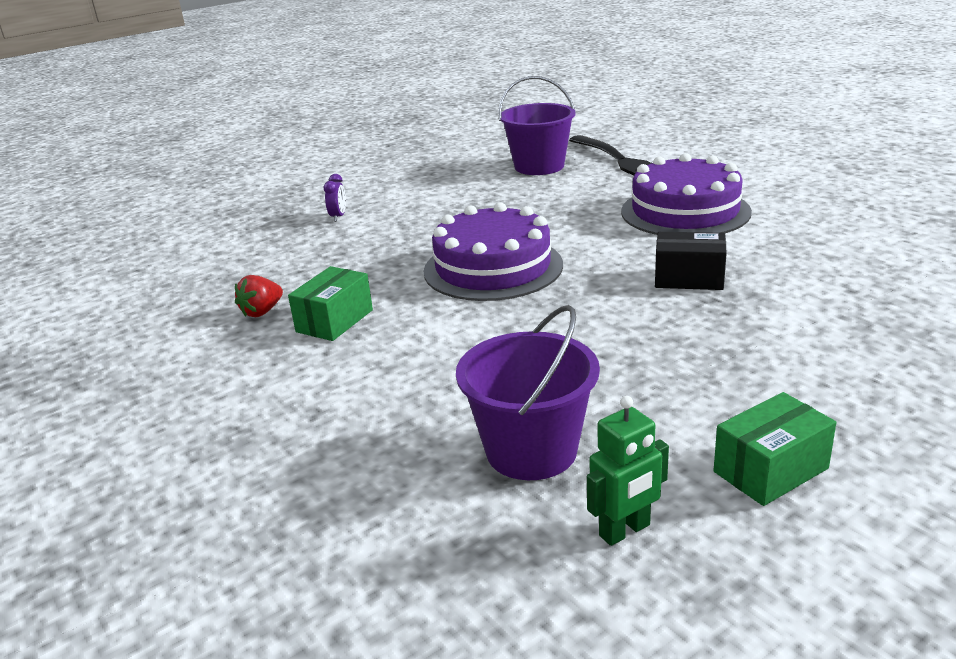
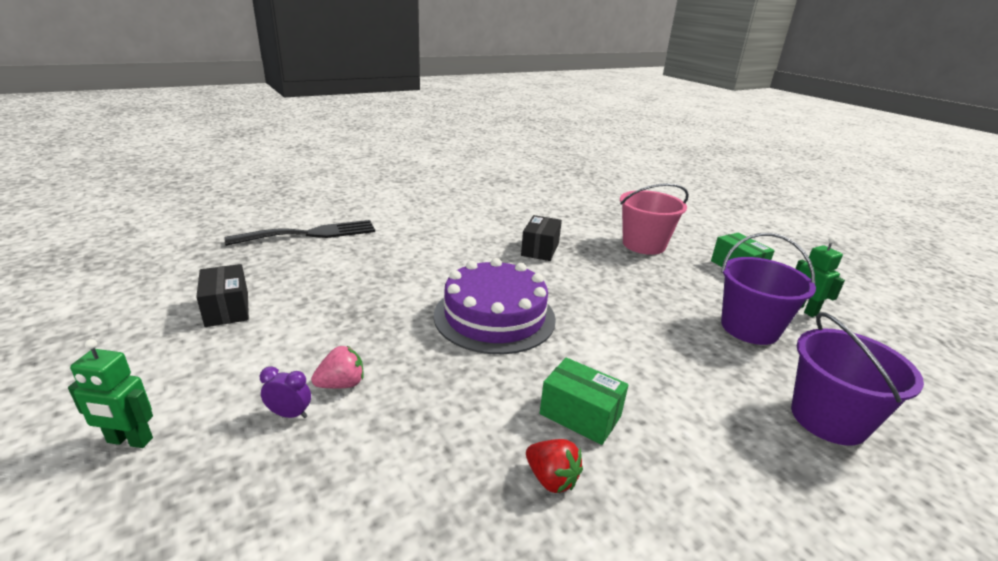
camera: 90 degrees left, 0 degrees up
(316, 185) = (129, 441): none -> green robot
(372, 224) = (341, 384): none -> pink strawberry
(465, 169) = (227, 309): none -> black box
(539, 166) = (273, 269): purple bucket -> purple bucket (828, 419)
(685, 211) = (434, 232): purple cake -> none
(789, 364) = (643, 244): none -> pink bucket

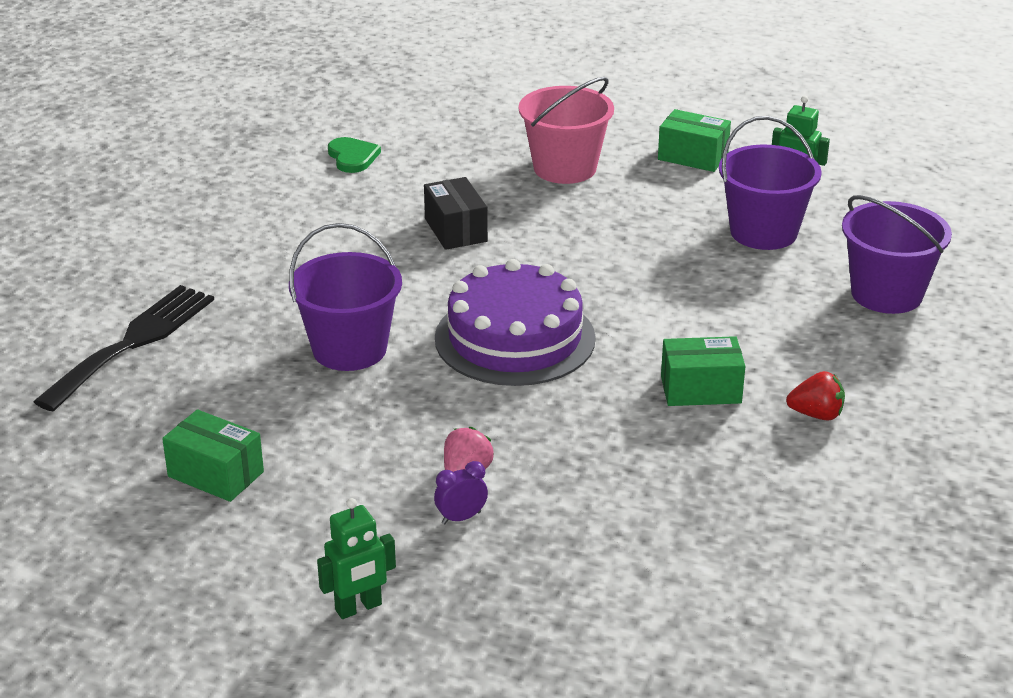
camera: 35 degrees left, 5 degrees up
(227, 309) = (216, 474): black box -> green box
(397, 280) = (349, 349): none -> purple bucket
(533, 203) = (352, 157): none -> green heart
(551, 479) = (731, 446): red strawberry -> red strawberry (816, 414)

